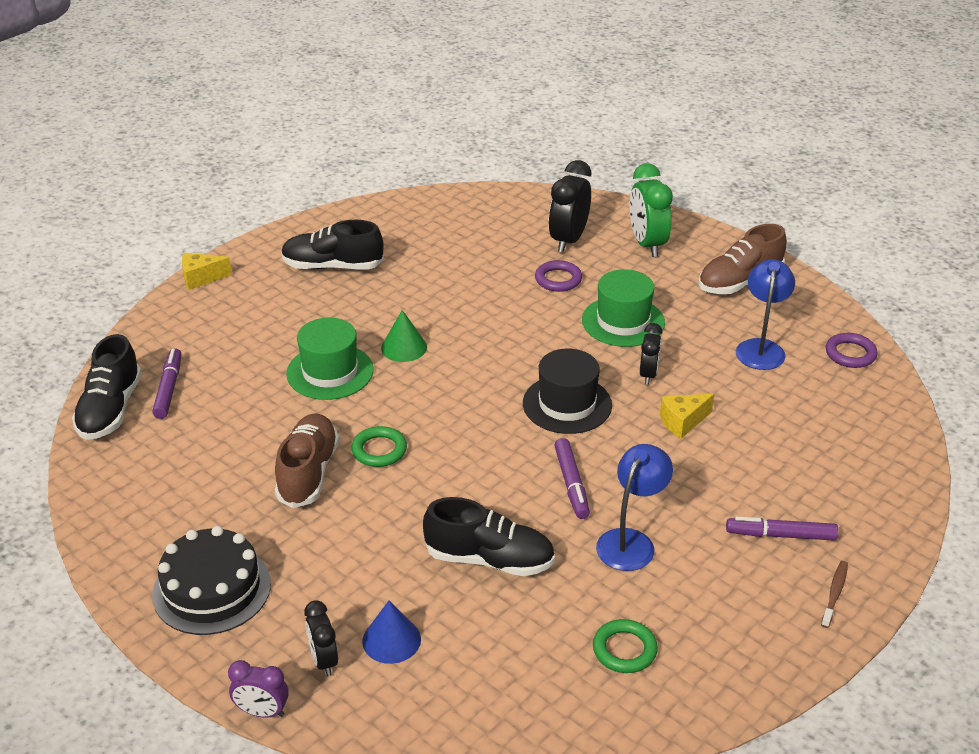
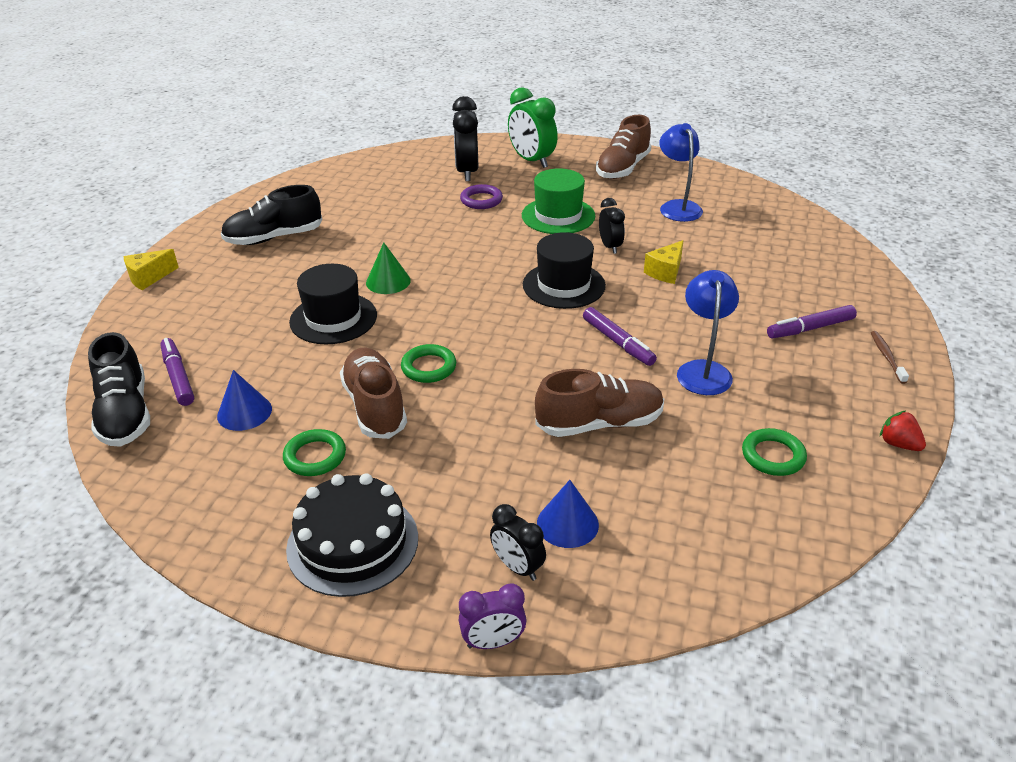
camera: 25 degrees left, 0 degrees up
(200, 441) = (244, 412): none -> blue cone
(230, 502) = (315, 456): none -> green ring
(330, 372) = (333, 318): green hat -> black hat
(489, 559) = (599, 423): black shoe -> brown shoe
(759, 685) = (898, 444): none -> red strawberry
(850, 354) = (743, 194): purple ring -> none

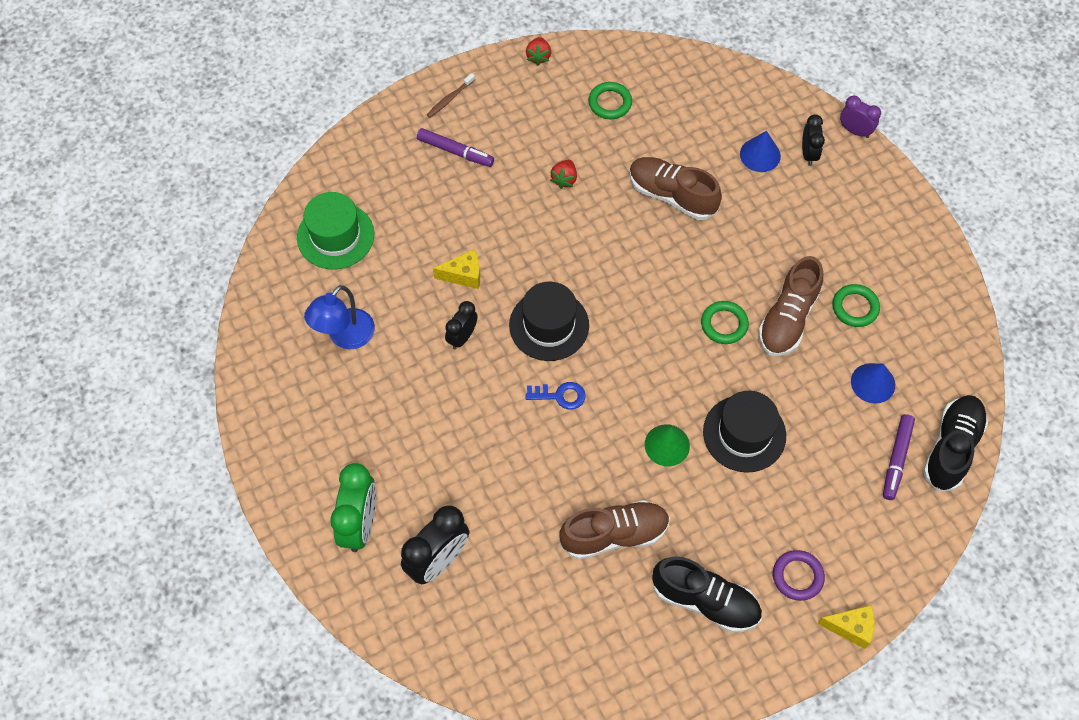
camera: 135 degrees left, 25 degrees up
(352, 543) = (878, 231): black cake -> none
(481, 200) = (479, 497): purple ring -> purple ring (797, 576)
(499, 260) = (560, 395): none -> blue key
(558, 216) = (448, 413): green hat -> green hat (335, 236)
(617, 342) = (583, 243): purple marker -> none
(622, 168) = (304, 432): brown shoe -> brown shoe (614, 534)
(703, 370) = (564, 179): blue lamp -> red strawberry

